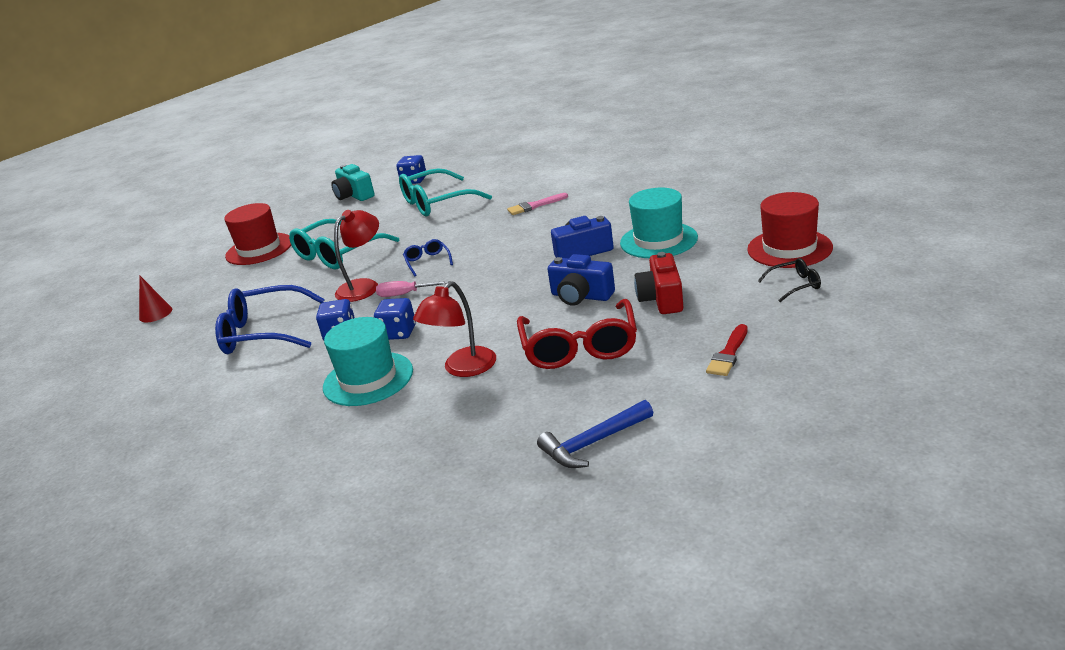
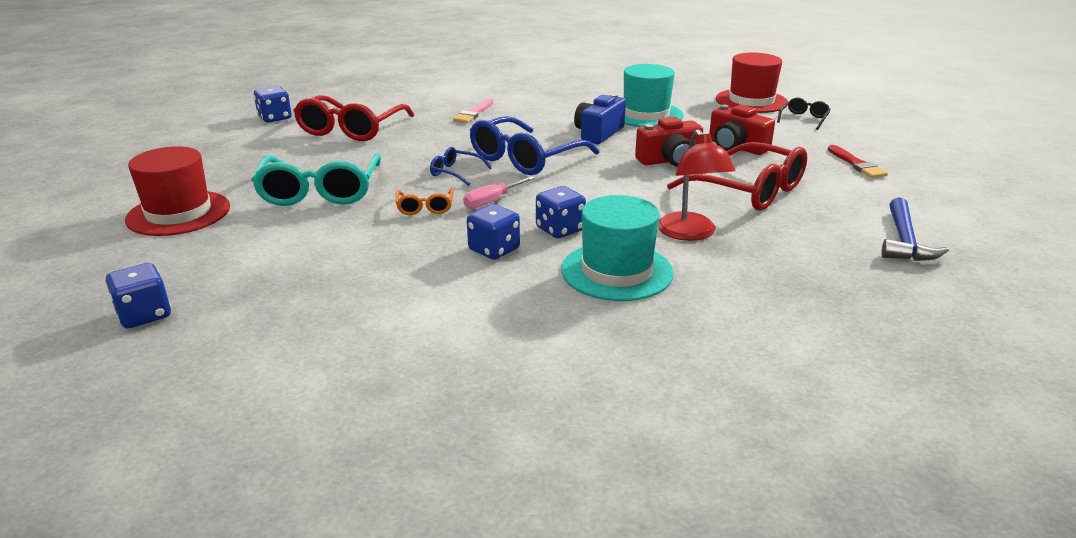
camera: 50 degrees left, 0 degrees up
(155, 313) = (144, 315): red cone -> blue dice
(263, 333) = (386, 279): blue glasses -> blue glasses (525, 159)
(354, 195) = (216, 142): turquoise camera -> none
(364, 286) = (425, 207): red lamp -> orange glasses
(437, 203) = (351, 129): turquoise glasses -> red glasses
(581, 296) = (669, 160): blue camera -> red camera

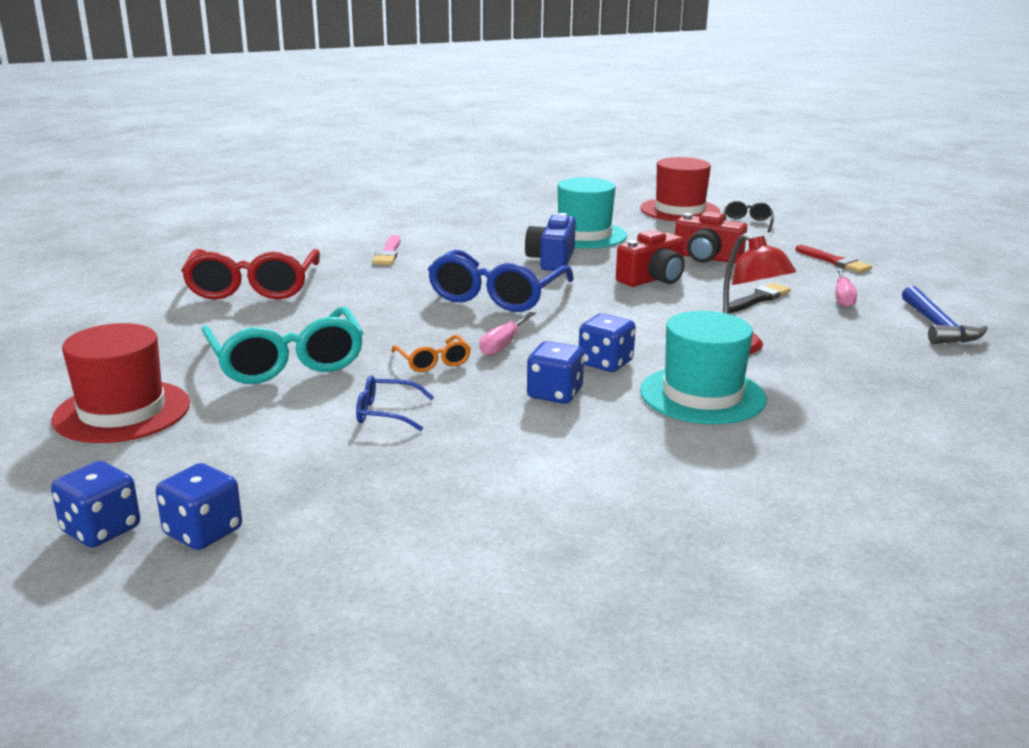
camera: 20 degrees left, 5 degrees down
(275, 118) = (136, 285): blue dice -> blue dice (101, 530)
(455, 172) = (431, 320): blue glasses -> blue glasses (386, 413)
(749, 190) = (758, 299): red glasses -> black brush
(832, 200) = (843, 298): none -> pink screwdriver

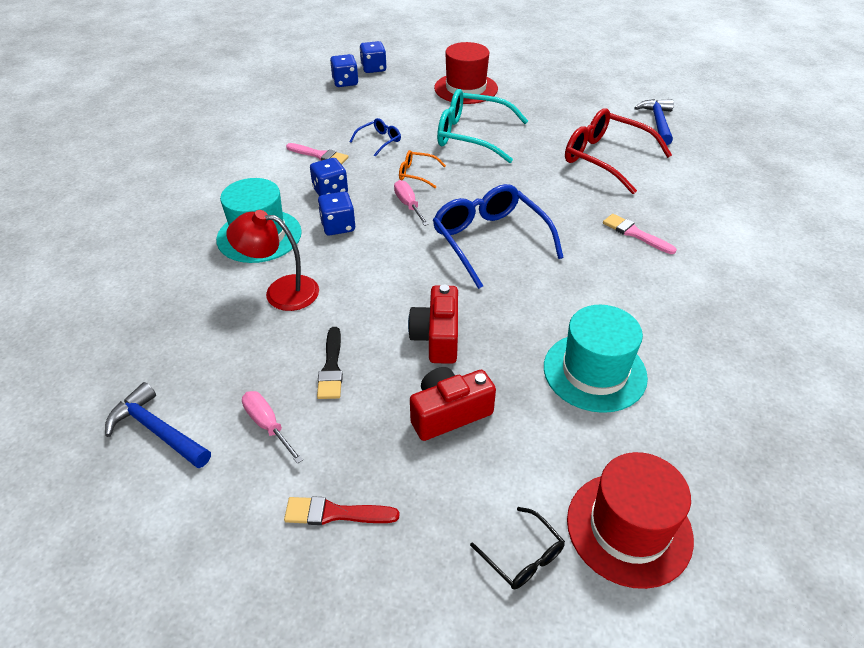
camera: 130 degrees right, 20 degrees up
(123, 282) = (657, 122): none -> blue hammer
(489, 438) = (319, 155): none -> pink brush
(552, 260) = (540, 308): blue camera -> none

